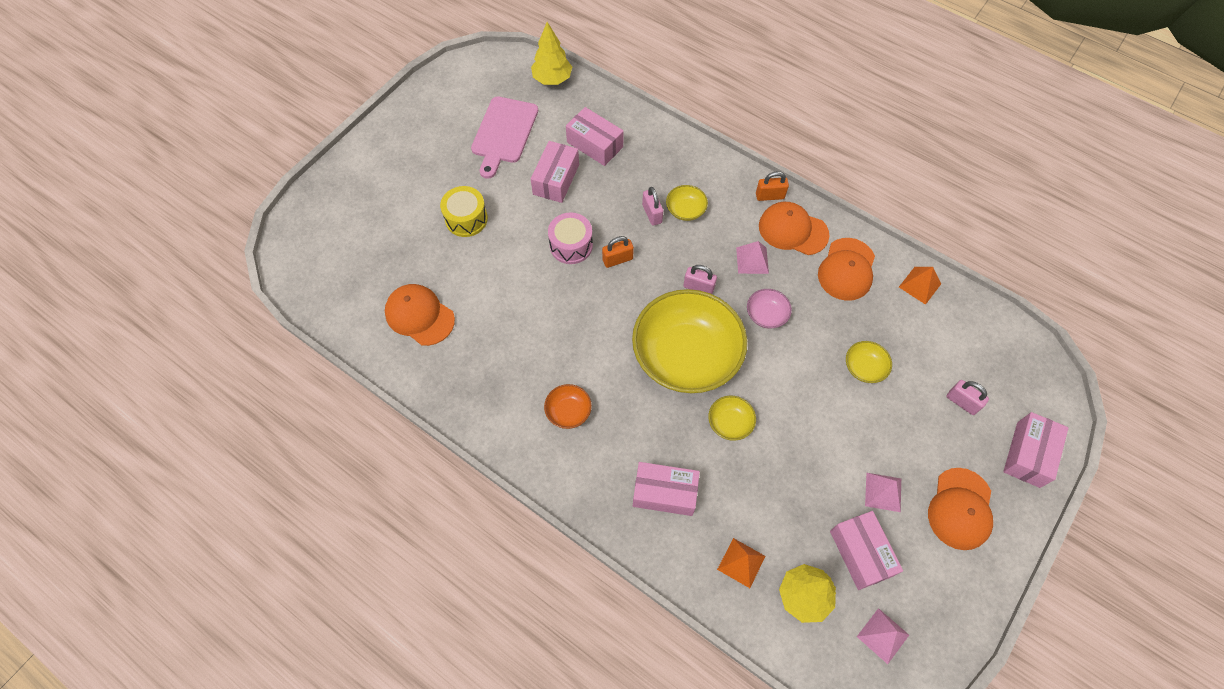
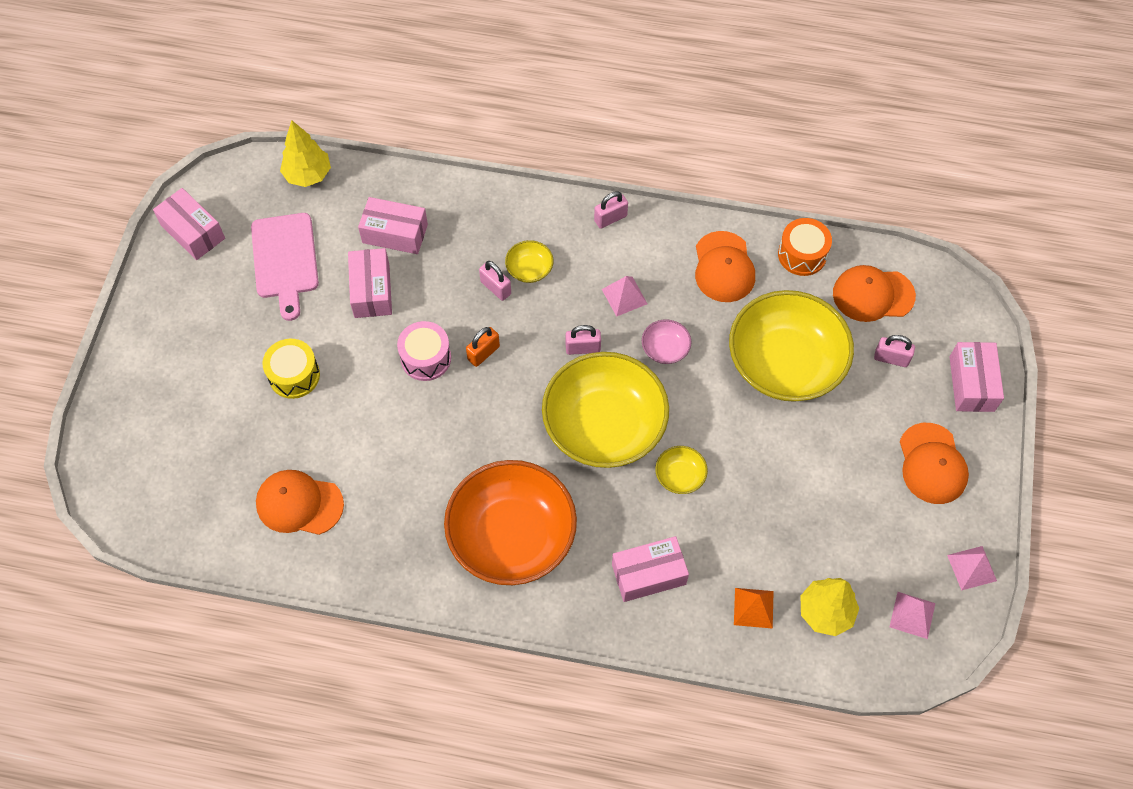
camera: 25 degrees left, 0 degrees up
(568, 411) = (512, 536): orange bowl -> orange bowl, size x2.44
(770, 196) = (610, 218): orange padlock -> pink padlock
(793, 230) = (651, 247): orange cap -> orange cap (873, 295)
(860, 553) = (860, 548): pink box -> pink box (193, 232)
(864, 368) = (785, 363): yellow bowl -> yellow bowl, size x2.44
(883, 492) = (855, 479): pink pyramid -> pink pyramid (972, 567)
(919, 285) = (802, 254): orange pyramid -> orange drum

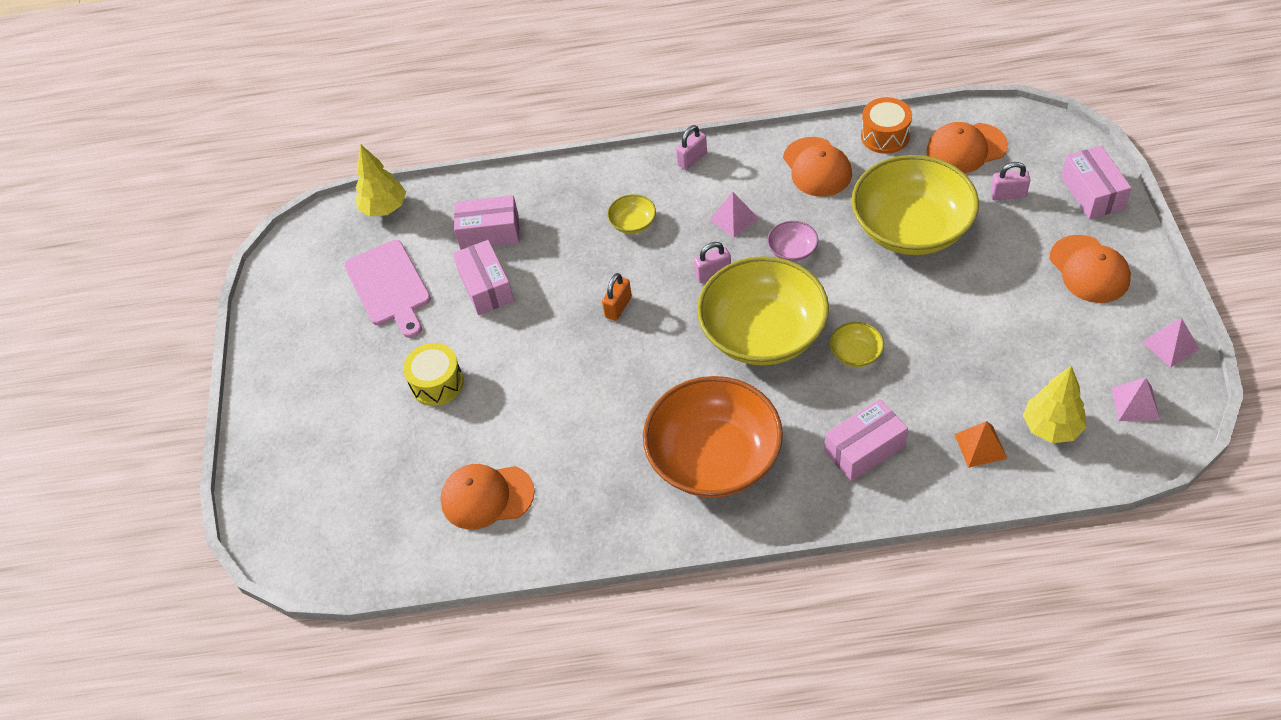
camera: 10 degrees left, 10 degrees down
(193, 232) = (287, 290): pink box -> none
(426, 358) = (563, 328): pink drum -> none
(495, 288) = (607, 248): pink padlock -> none

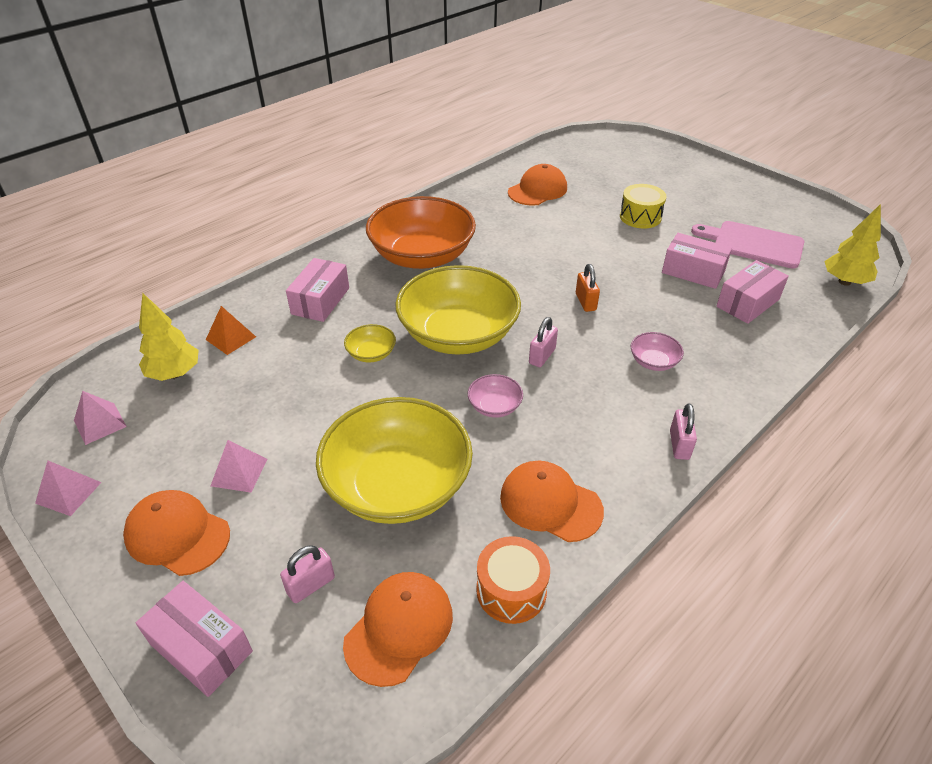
camera: 135 degrees right, 10 degrees down
(633, 223) = (653, 362): yellow bowl -> pink bowl
(734, 219) = (575, 408): pink pyramid -> pink pyramid (239, 472)

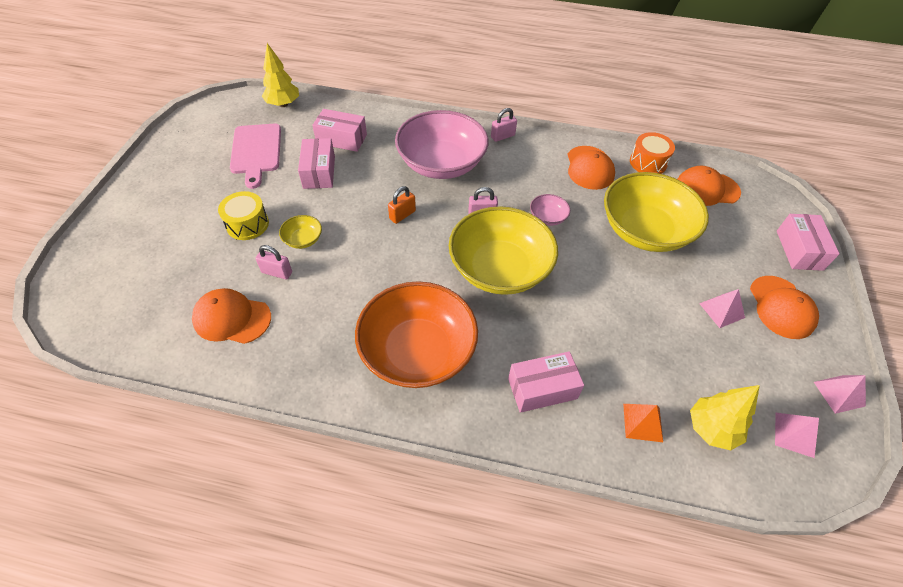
camera: 125 degrees left, 10 degrees up
(311, 585) = (729, 230): pink padlock -> pink padlock (277, 272)
(371, 354) = (565, 308): yellow bowl -> yellow bowl (303, 239)
(653, 362) = (441, 163): pink bowl -> pink bowl, size x2.44

